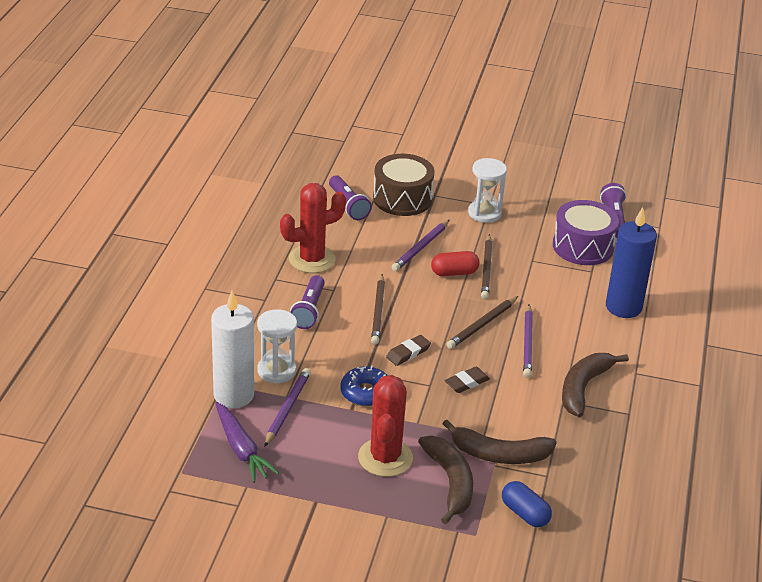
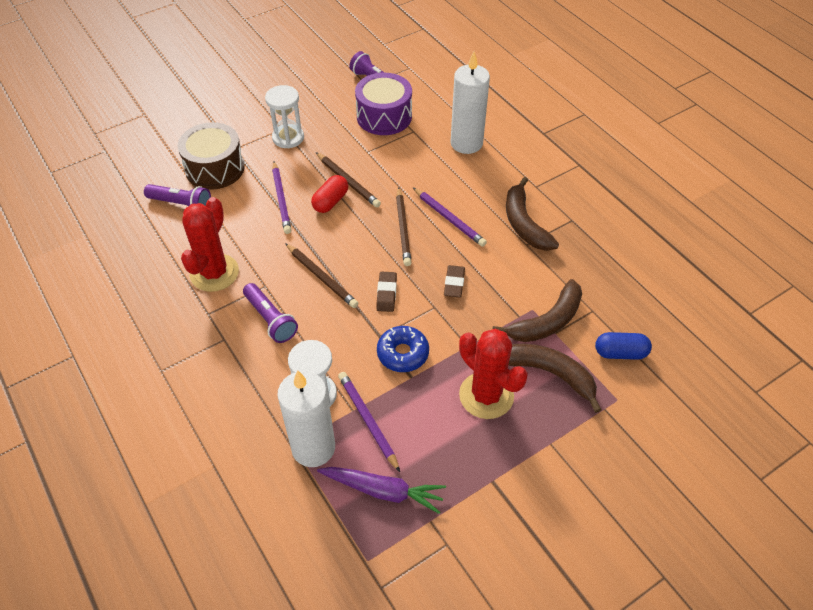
camera: 45 degrees left, 15 degrees up
(623, 307) = (466, 143): blue candle -> white candle

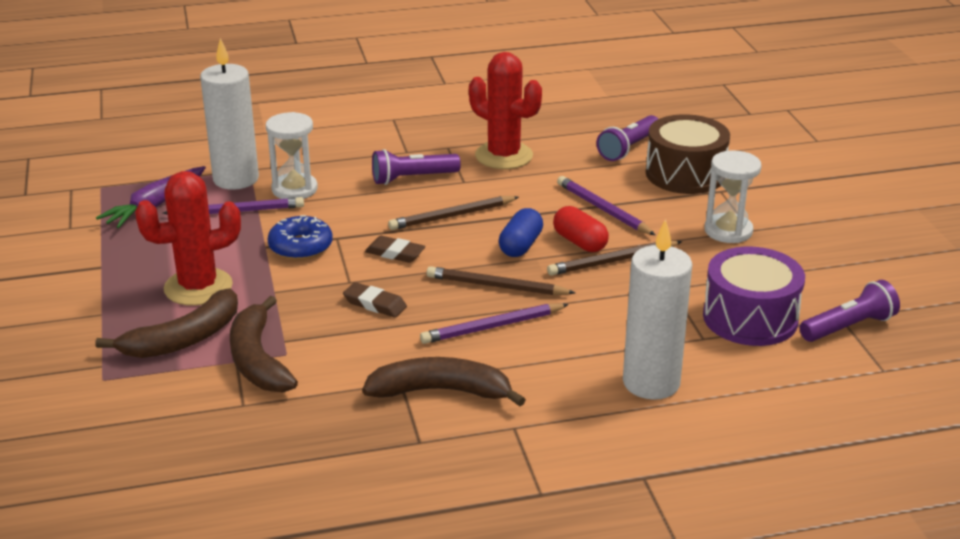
camera: 110 degrees right, 20 degrees down
(281, 199) = (603, 209): purple pencil -> purple pencil turned 45 degrees clockwise
(620, 353) = (160, 405): blue capsule -> blue capsule (520, 246)

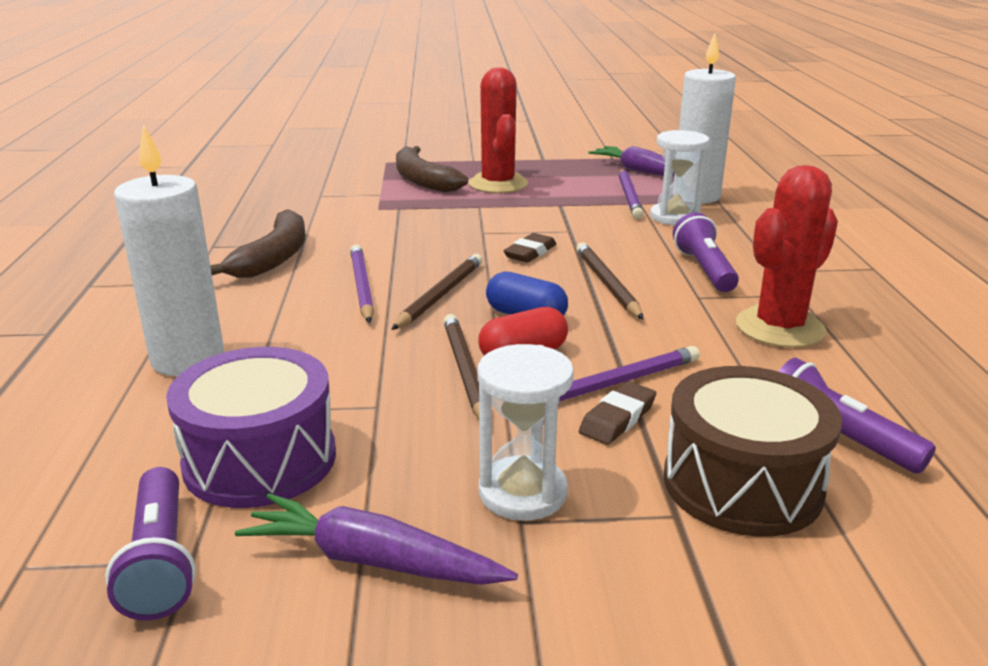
camera: 100 degrees right, 5 degrees down
(258, 360) = (377, 200): brown banana -> none
(300, 247) = (555, 216): blue donut -> none
(375, 304) = (437, 240): brown eraser -> brown eraser (617, 418)
(805, 266) = (372, 560): none -> purple carrot

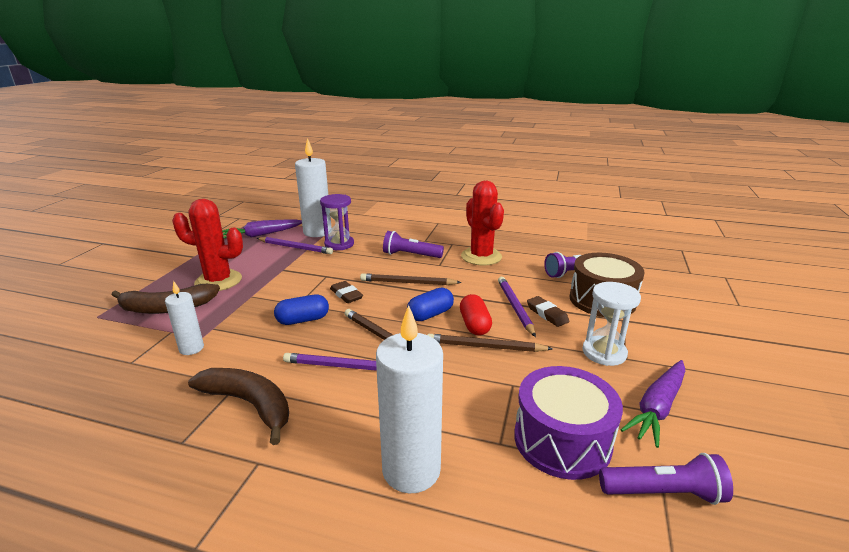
camera: 70 degrees left, 0 degrees up
(355, 210) = (191, 348): none -> white candle
(447, 243) = (303, 320): none -> blue capsule
(675, 217) = (339, 244): white hourglass -> purple hourglass

